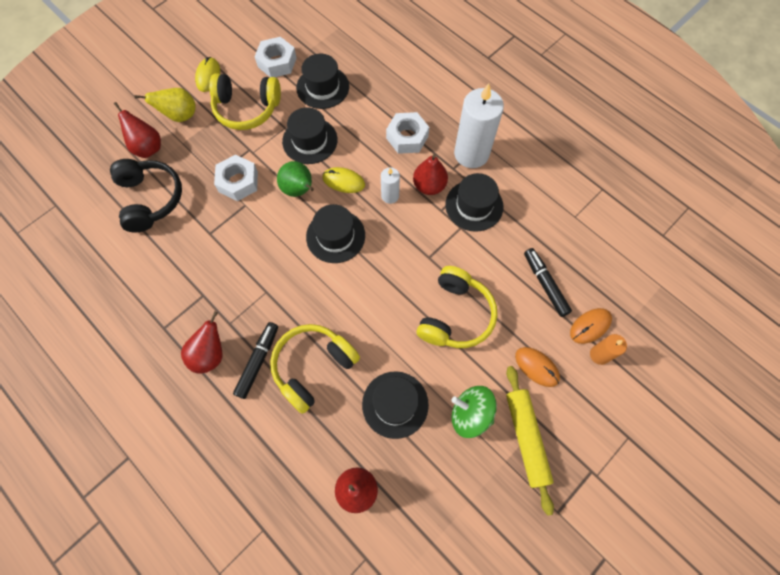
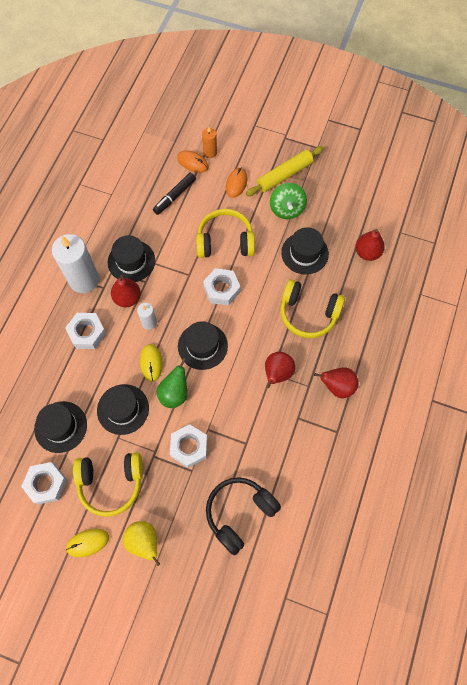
camera: 115 degrees left, 0 degrees up
(148, 148) = (191, 550): red pear -> red pear (277, 374)
(247, 108) = (111, 482): yellow headphones -> yellow headphones turned 105 degrees clockwise
(258, 361) = (324, 351): black marker -> none
(393, 284) = (221, 289): none -> white nut

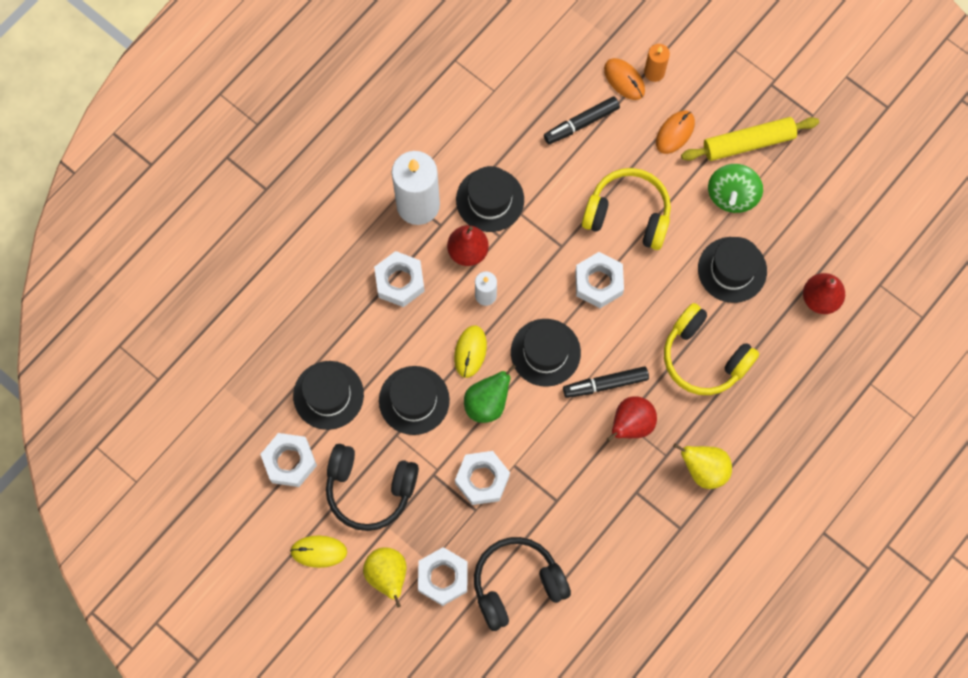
camera: 20 degrees right, 5 degrees up
(111, 482) = (370, 489): yellow headphones -> black headphones
(185, 528) = (443, 577): none -> white nut
(250, 353) = (605, 384): none -> black marker
(337, 386) = (704, 469): red pear -> yellow pear

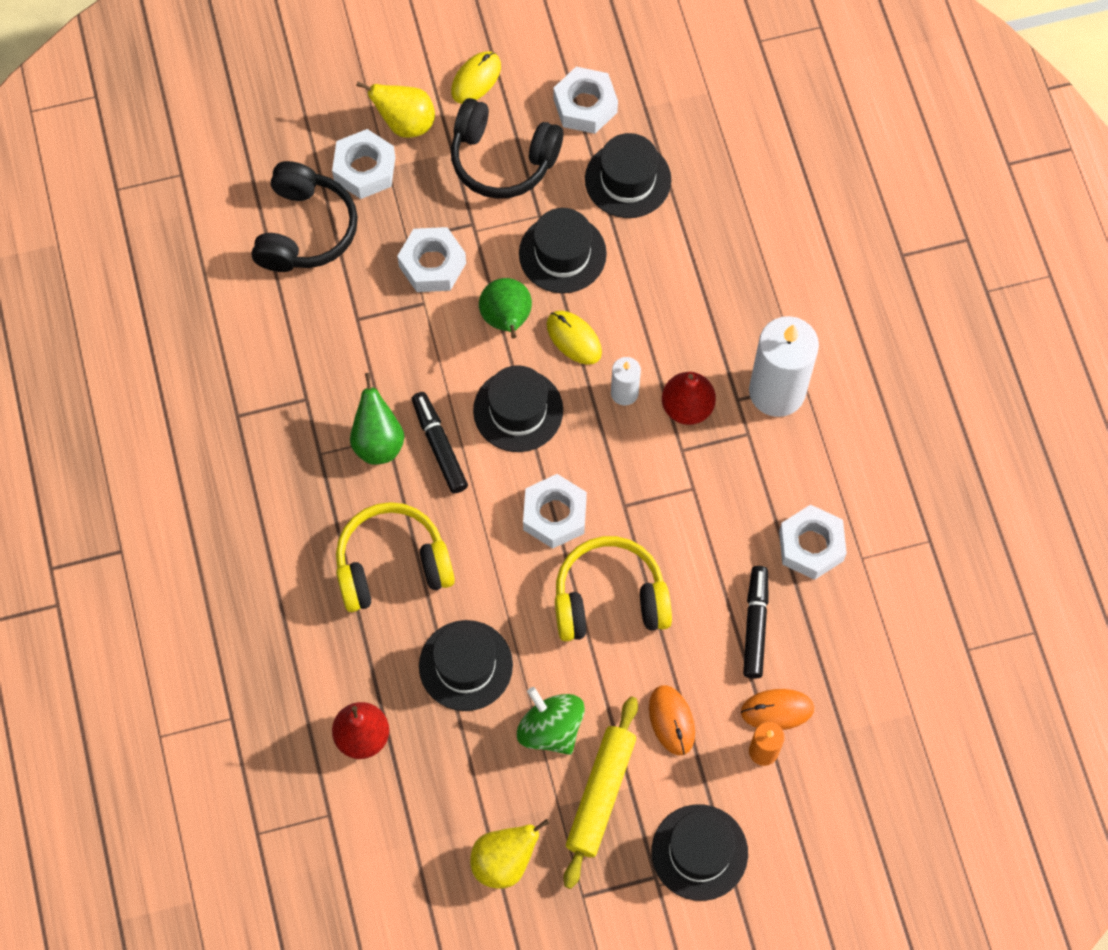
camera: 125 degrees right, 5 degrees down
(370, 489) = (502, 159): black headphones -> black headphones turned 120 degrees counterclockwise
(399, 282) = (701, 319): white nut -> white nut (811, 546)
(490, 200) = (731, 467): black hat -> black hat (699, 852)
(605, 384) = (439, 446): black marker -> black marker turned 45 degrees counterclockwise
(628, 215) = (609, 599): yellow headphones -> yellow headphones turned 150 degrees counterclockwise
(631, 424) = (378, 441): red pear -> green pear
(704, 469) = (276, 480): yellow pear -> yellow pear (504, 861)

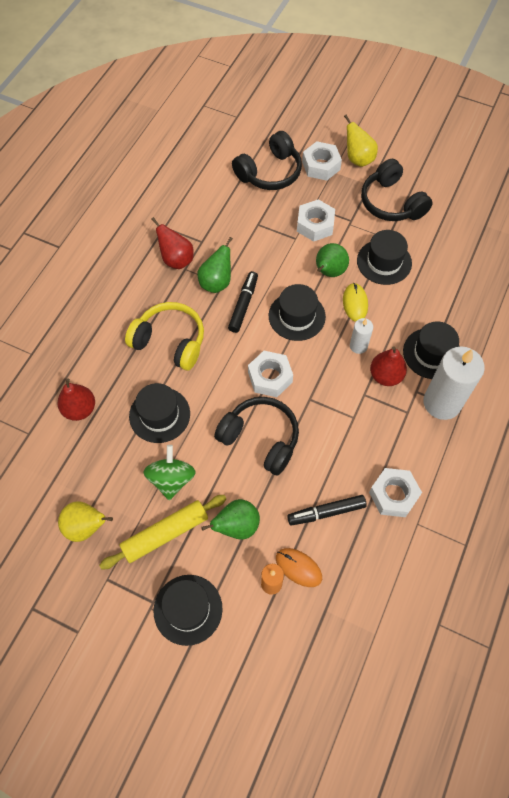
camera: 40 degrees right, 5 degrees down
(297, 450) = (176, 260): none -> red pear
(476, 79) = (409, 162): yellow mouse -> none
(585, 106) = (454, 206): white nut -> none
(609, 599) = (260, 439): yellow headphones -> black headphones
(628, 179) = (447, 251): black hat -> black hat (432, 353)
(671, 720) = (237, 526): orange mouse -> green pear
(755, 625) = (326, 512): black marker -> black marker turned 150 degrees counterclockwise

